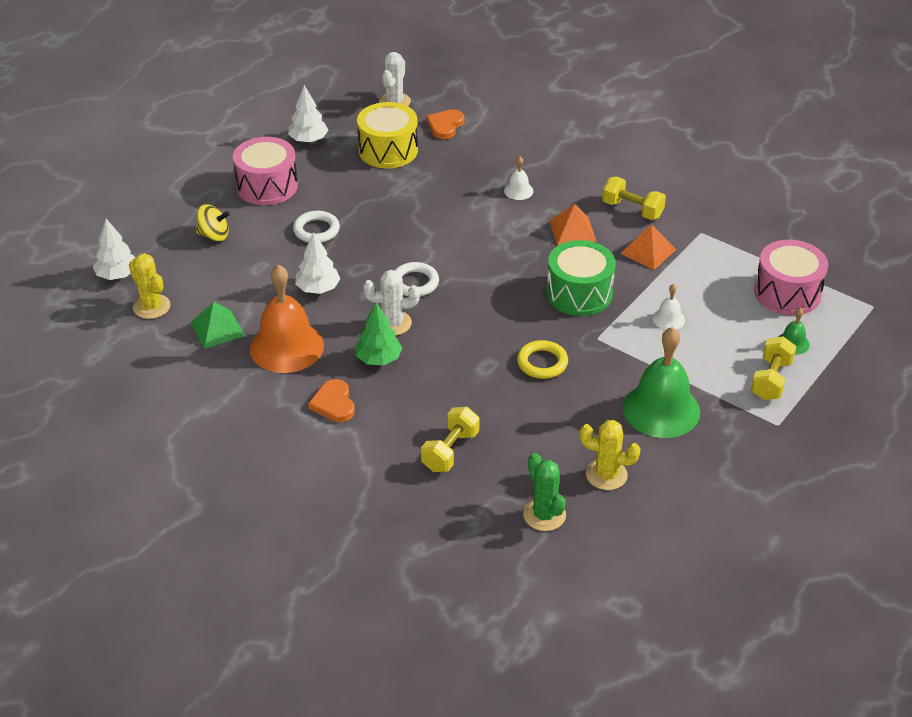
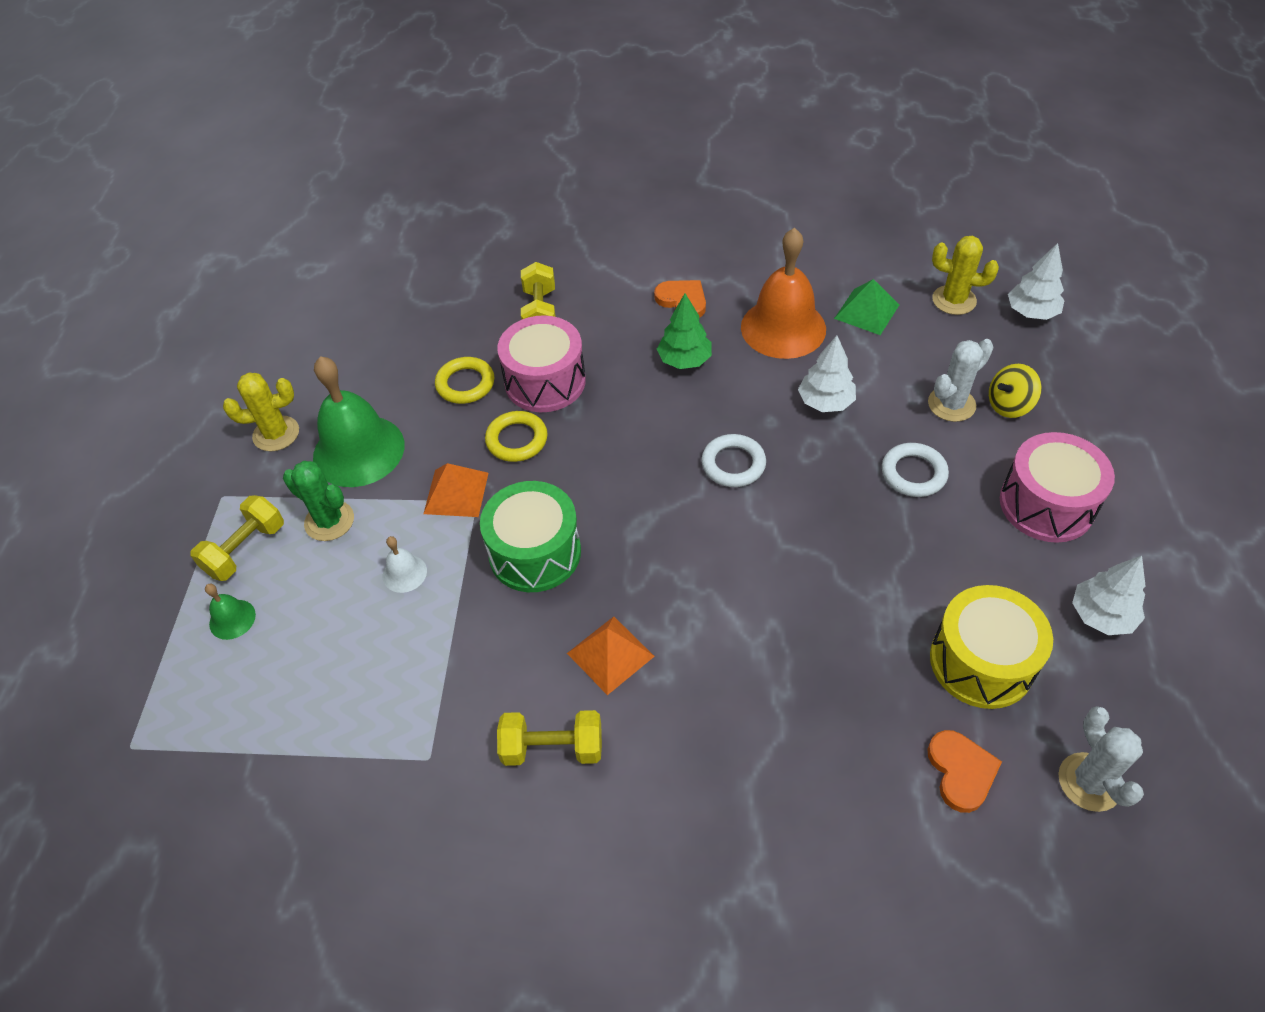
camera: 150 degrees right, 10 degrees up
(392, 323) = (708, 404): white cactus -> white cactus (951, 404)
(518, 191) = (737, 689): white bell -> none
(544, 515) = (418, 301): green cactus -> green cactus (329, 521)
(551, 421) = (465, 384): none -> yellow ring
(606, 475) = (381, 359): yellow cactus -> yellow cactus (276, 434)
(648, 251) = (486, 675): orange pyramid -> orange pyramid (456, 493)
(771, 380) = (246, 549): yellow dumbbell -> yellow dumbbell turned 45 degrees clockwise
(787, 293) = (261, 704): pink drum -> pink drum (545, 381)

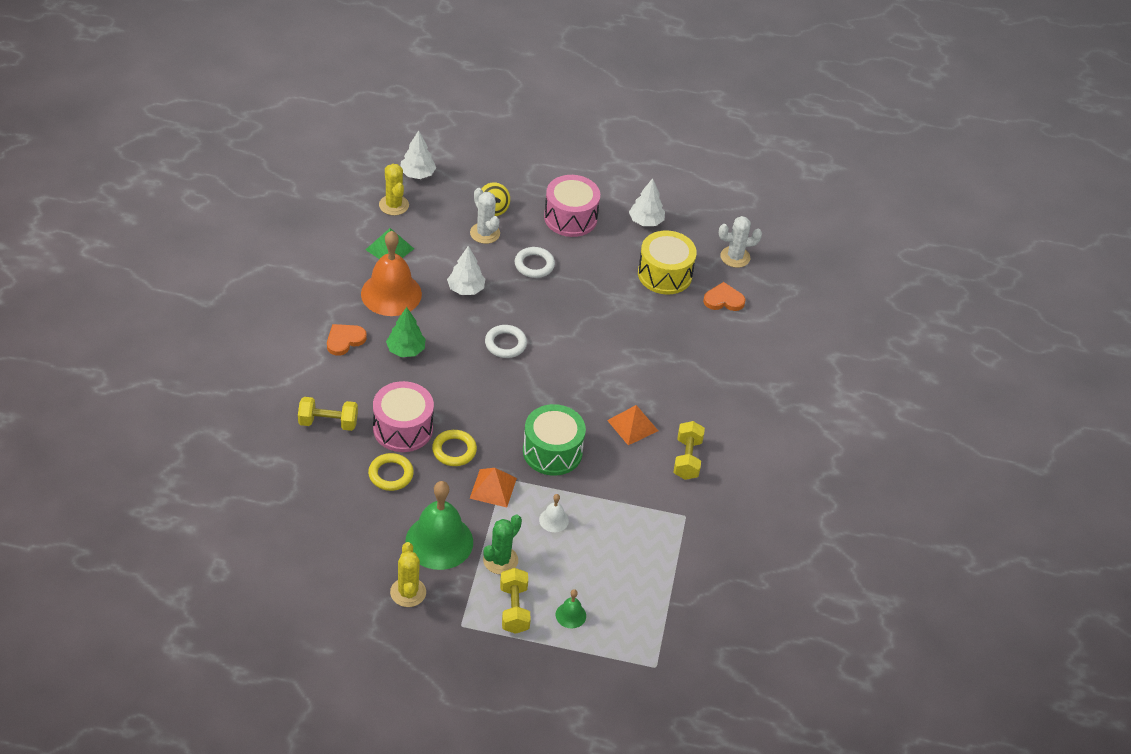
camera: 90 degrees left, 5 degrees down
(246, 549) = (514, 609): yellow dumbbell -> yellow dumbbell turned 45 degrees clockwise
(954, 300) = (394, 205): yellow cactus -> yellow cactus turned 45 degrees counterclockwise

